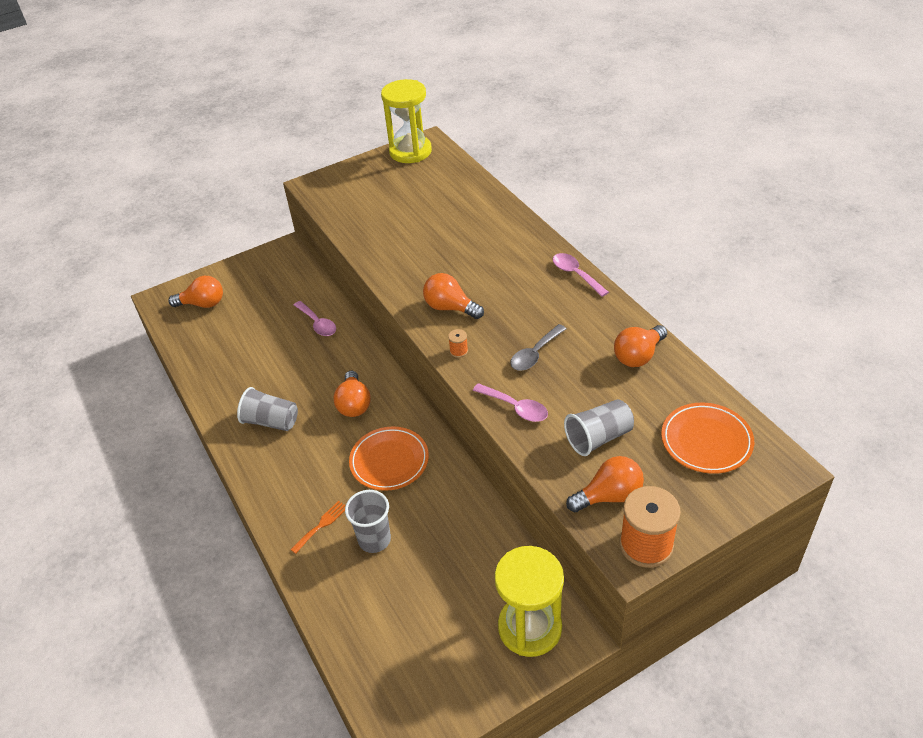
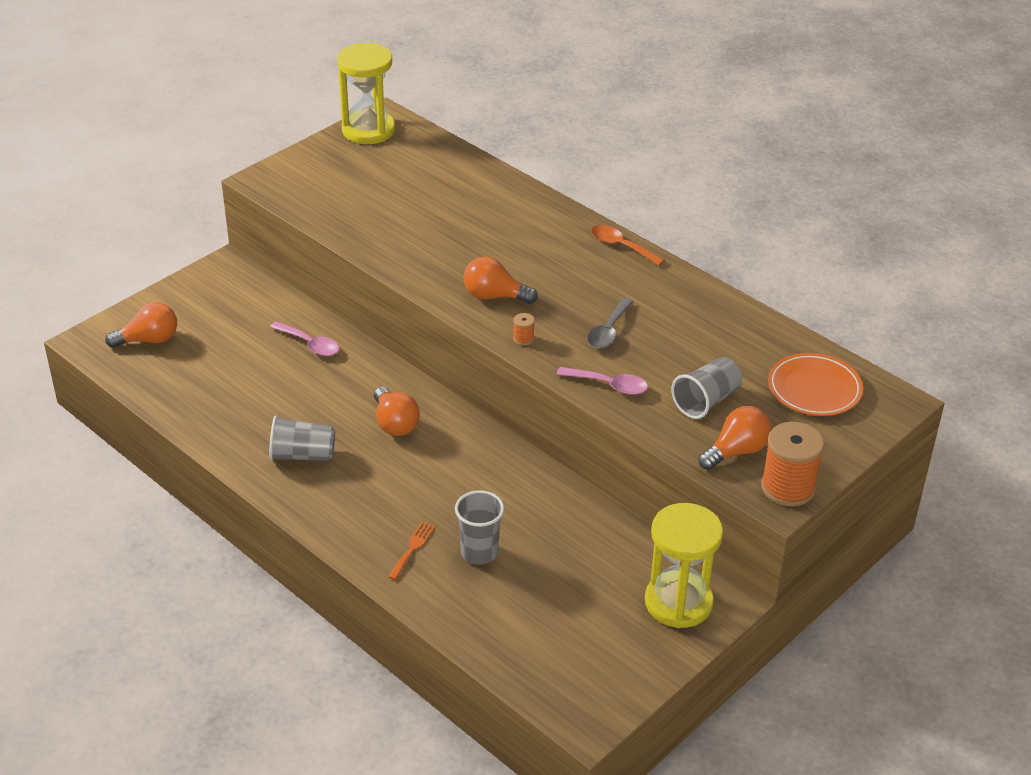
camera: 20 degrees left, 5 degrees down
(389, 461) = (462, 475): orange plate -> none
(576, 274) = (621, 246): pink spoon -> orange spoon
(638, 356) = (718, 319): orange light bulb -> none

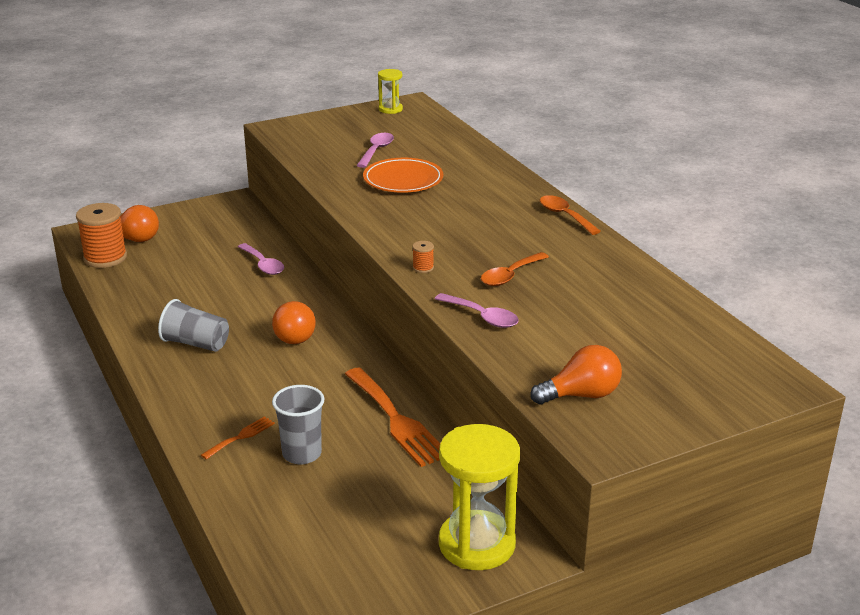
camera: 20 degrees right, 10 degrees down
(368, 130) = (390, 109): yellow hourglass -> yellow hourglass, size x0.50
(389, 193) = (376, 151): none -> pink spoon
(494, 296) = (418, 233): orange light bulb -> none
(544, 496) = (396, 420): none -> orange fork
(608, 331) = (510, 275): grey spoon -> orange spoon
(706, 401) = (575, 347): grey cup -> none
(788, 487) = (619, 438): orange spool -> orange spool (105, 258)
(814, 389) = (699, 358): orange plate -> orange plate (403, 180)

